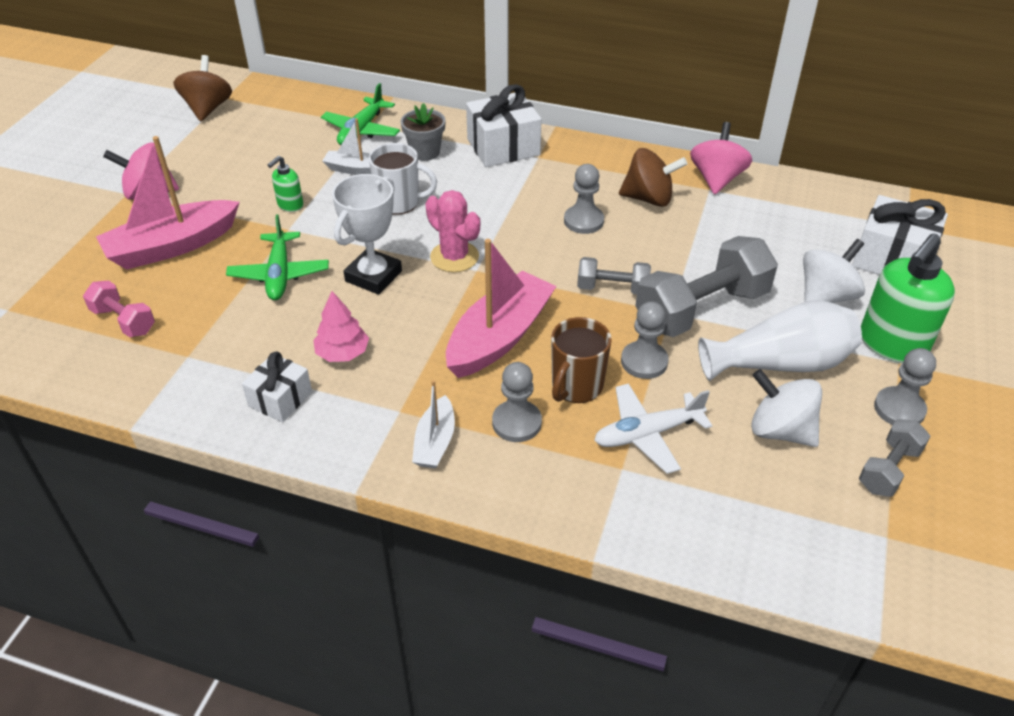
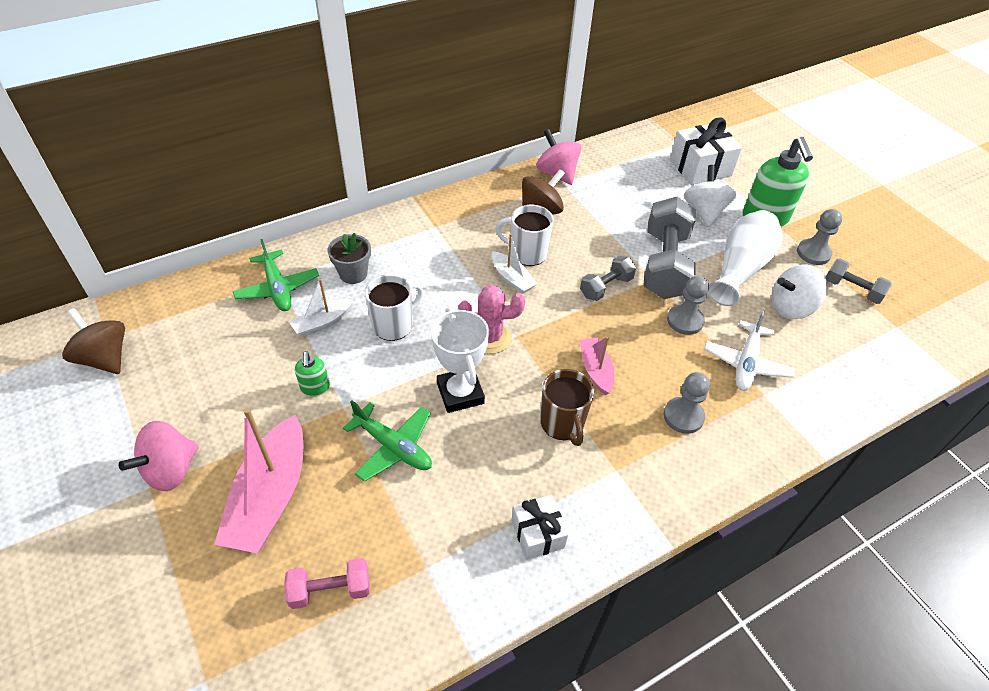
camera: 50 degrees left, 5 degrees up
(342, 353) = (525, 464): pink tree -> none
(435, 442) = (663, 470): white boat -> white boat (512, 278)
(499, 337) = (596, 370): pink boat -> pink boat, size x0.53
(503, 147) = (402, 234): white gift -> none
(576, 386) = (677, 365): brown mug -> brown mug (562, 424)
(583, 221) = (527, 253): grey pawn -> white mug
(889, 469) = (852, 290): grey dumbbell -> grey dumbbell turned 45 degrees counterclockwise

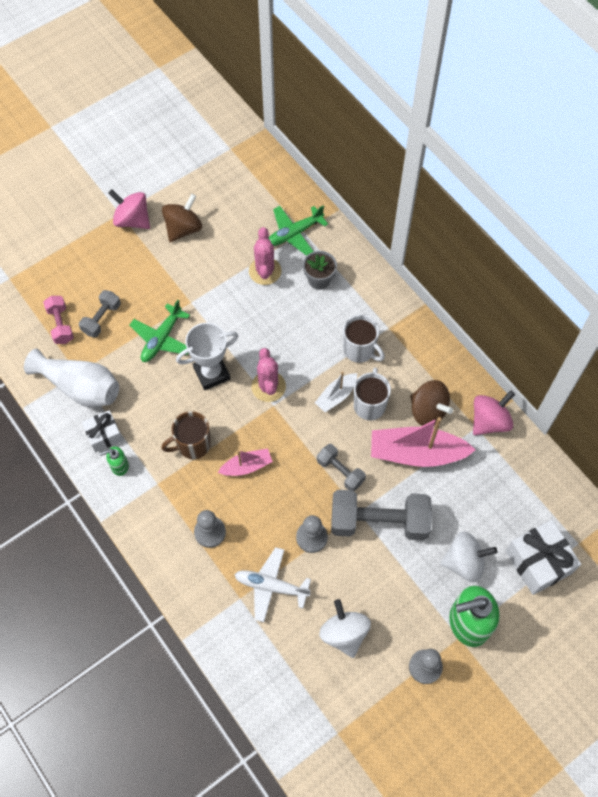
camera: 85 degrees right, 15 degrees up
(105, 358) = (213, 154): brown spinning top -> brown spinning top (183, 228)
(270, 497) = (118, 278): pink boat -> pink boat (416, 453)
(315, 388) = (204, 281): green soap dispenser -> green soap dispenser (119, 466)
(322, 322) = (265, 271): white boat -> pink cactus
(394, 325) = (270, 318): white mug -> white mug (359, 350)
(740, 268) = (388, 591): white vase -> white vase (80, 387)
(852, 290) = (379, 698): grey dumbbell -> grey dumbbell (101, 319)

